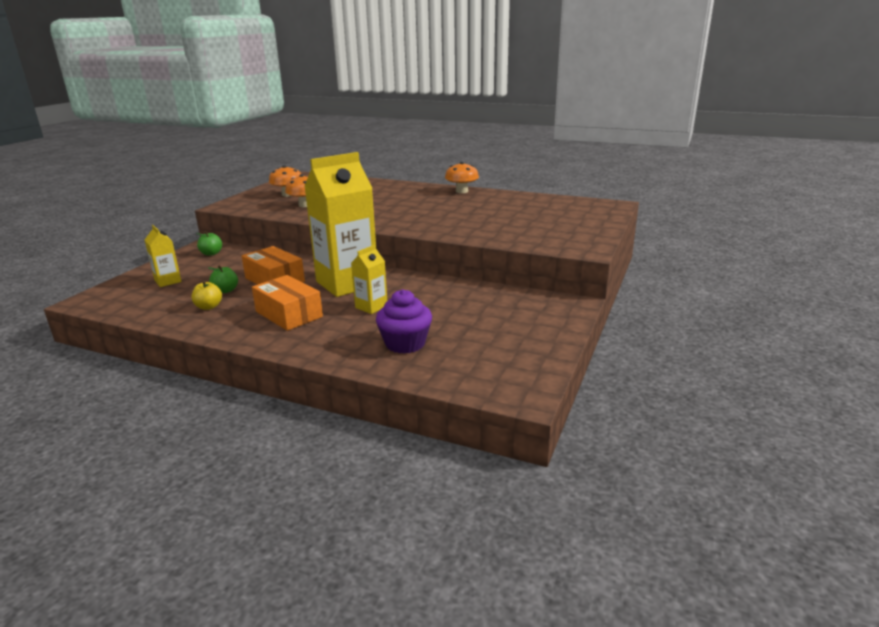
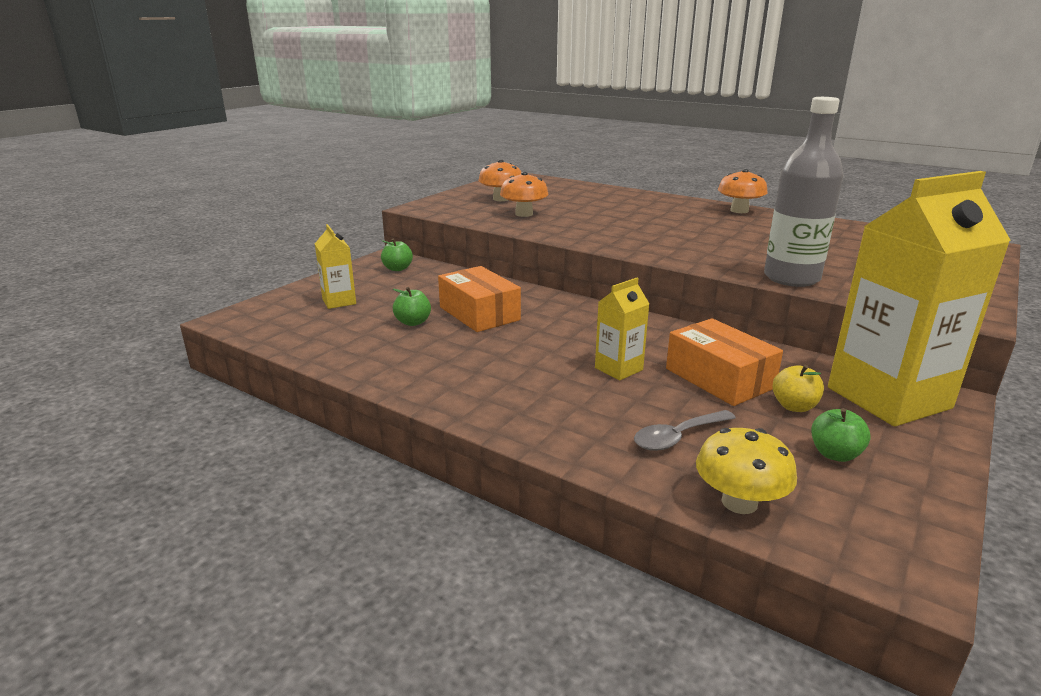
camera: 10 degrees right, 0 degrees up
(208, 307) = (389, 344): yellow apple -> yellow apple (794, 406)
(289, 314) = (499, 367): orange box -> orange box (719, 378)
(347, 283) = (580, 328): yellow carton -> yellow carton (888, 398)
(405, 343) = (678, 437): purple cupcake -> grey spoon
(437, 374) = (739, 502): none -> yellow mushroom
(485, 236) = (791, 278): none -> grey bottle
(499, 342) = (835, 454): none -> green apple

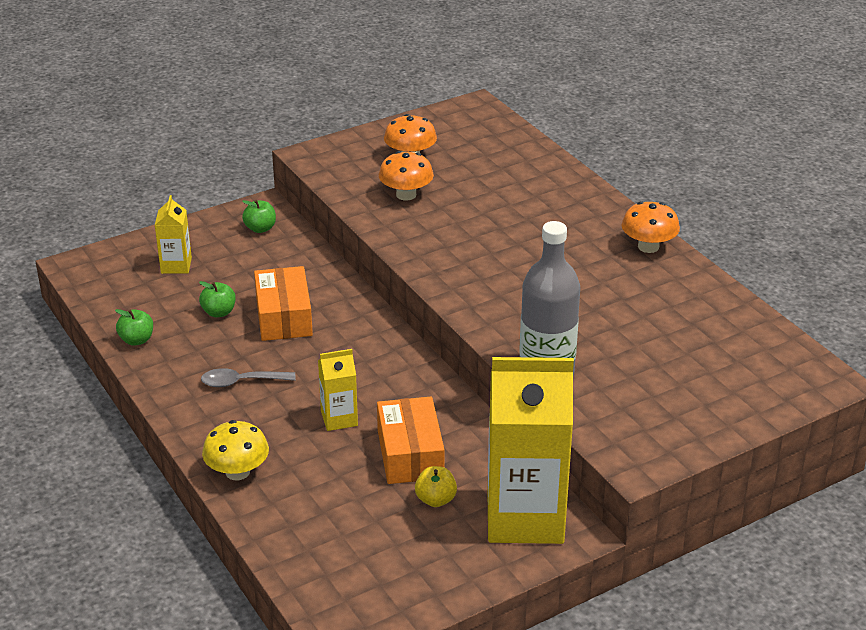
camera: 25 degrees right, 10 degrees up
(678, 437) = (314, 497): grey spoon -> grey spoon (241, 382)
(739, 502) = (297, 558): yellow mushroom -> yellow mushroom (237, 472)
(835, 454) = (410, 548): green apple -> green apple (137, 340)

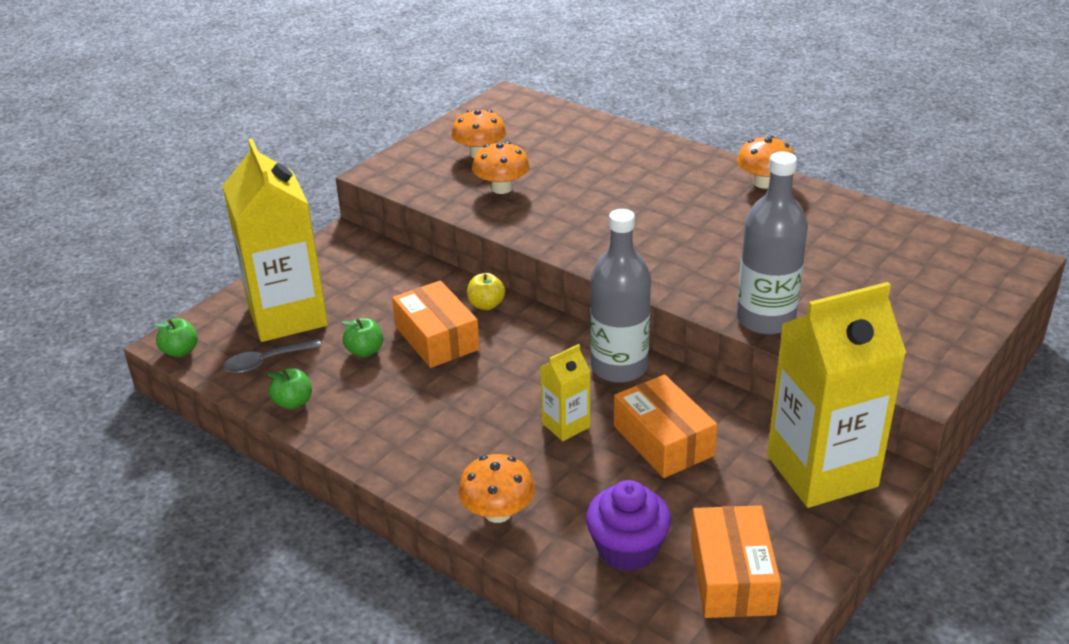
camera: 20 degrees left, 0 degrees up
(176, 265) = (287, 316): yellow carton -> yellow carton, size x2.20
(237, 472) = (498, 512): yellow mushroom -> orange mushroom
(241, 382) = (437, 416): grey spoon -> grey spoon (266, 362)
(260, 228) = (353, 258): green apple -> green apple (180, 351)
(318, 530) = (627, 549): none -> purple cupcake
(385, 576) = (732, 577): none -> orange box
(418, 382) = (619, 367): none -> grey bottle
(435, 500) = (723, 480): yellow apple -> yellow apple (486, 305)

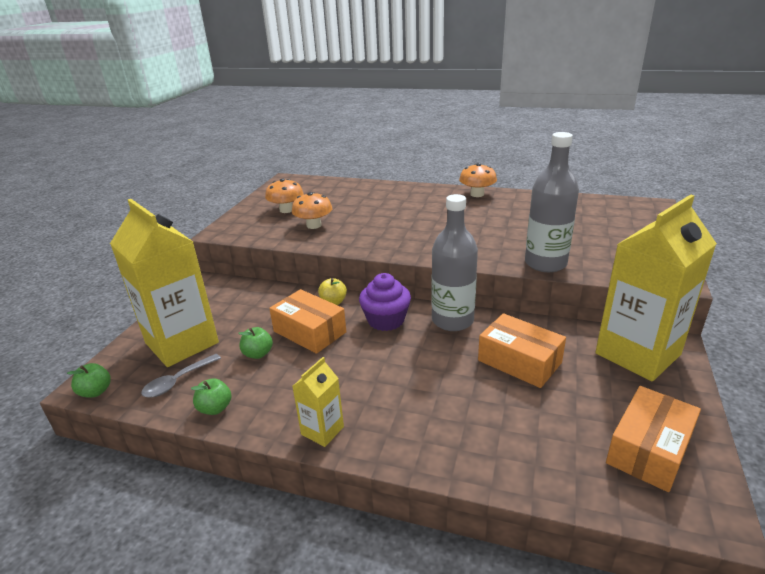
camera: 20 degrees left, 5 degrees down
(498, 512) = (437, 452): orange mushroom -> none
(566, 425) = (443, 369): yellow carton -> yellow carton (322, 430)
(627, 549) = (557, 451): purple cupcake -> purple cupcake (386, 320)
(732, 577) = (649, 449): orange box -> orange box turned 60 degrees clockwise

